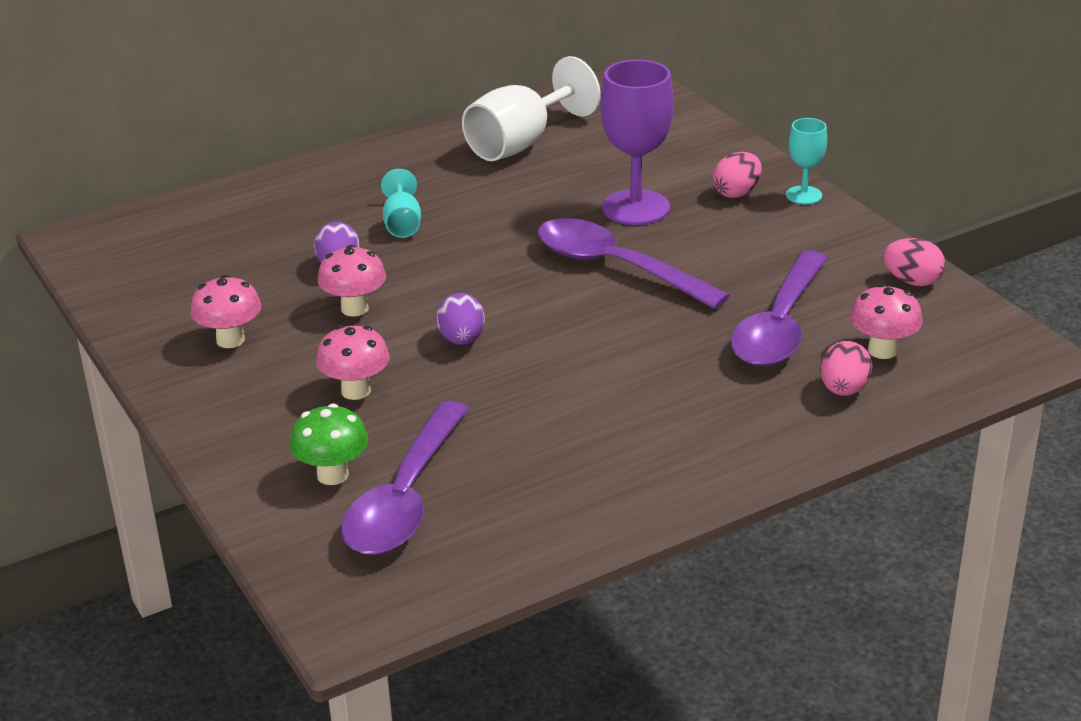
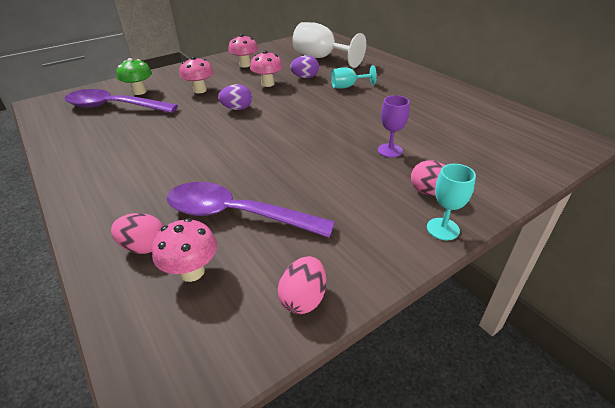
camera: 85 degrees right, 5 degrees up
(521, 143) = (455, 109): white goblet -> white goblet (321, 58)
(616, 267) = (312, 147): purple spoon -> none
(636, 208) = (390, 150): purple goblet -> purple goblet, size x0.53

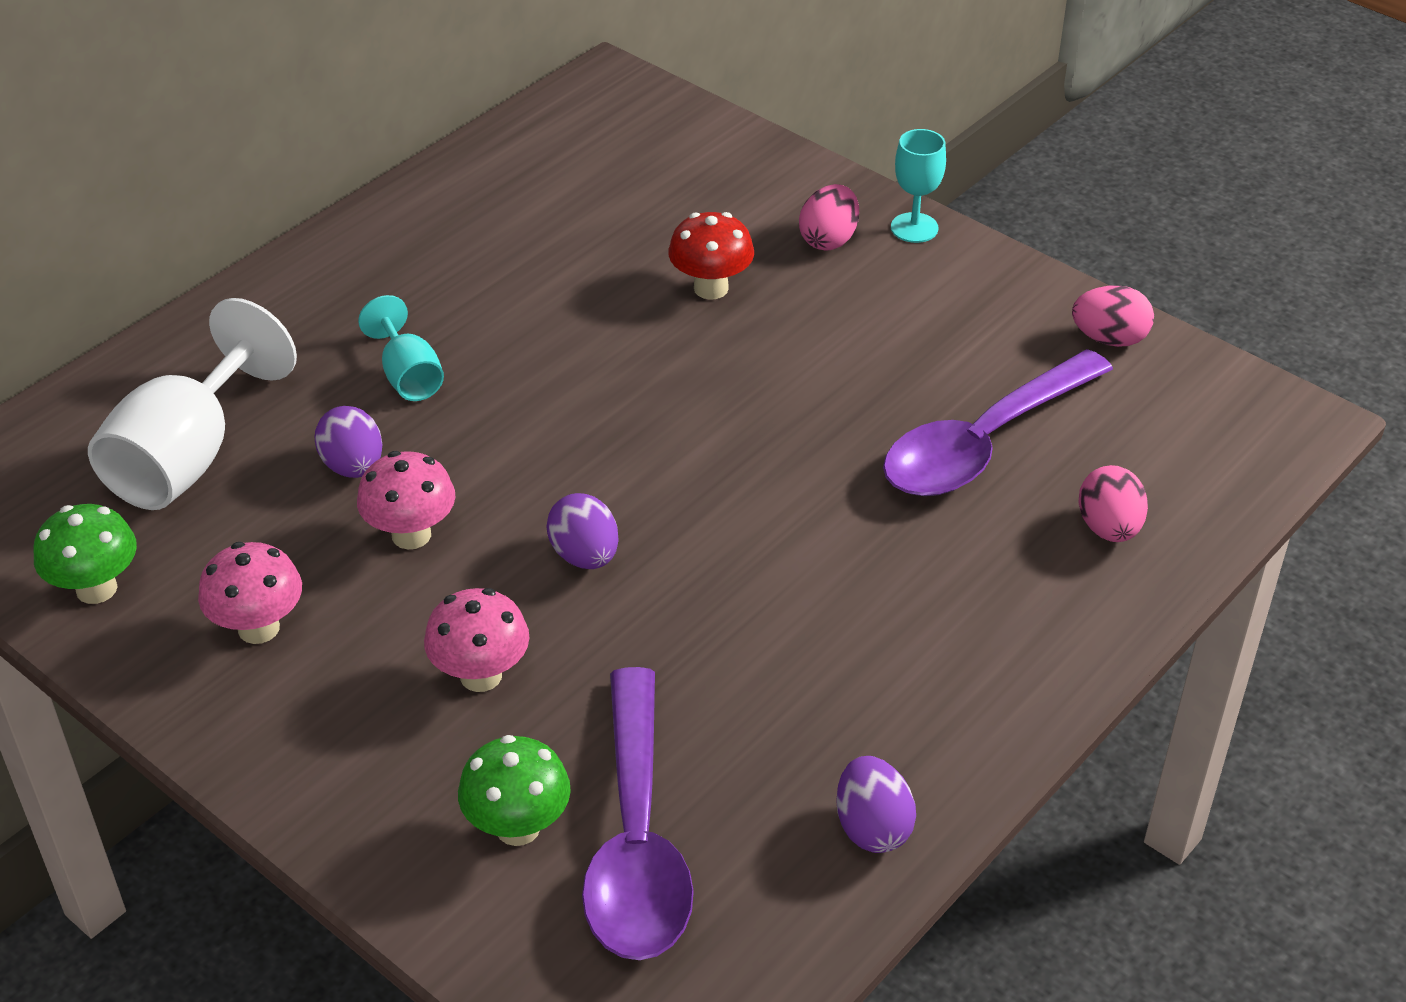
camera: 105 degrees left, 5 degrees up
(67, 145) = (872, 827): none -> purple egg
(192, 272) = (1125, 455): pink mushroom -> none
(236, 215) = (983, 443): purple spoon -> purple spoon turned 45 degrees clockwise
(274, 49) = (96, 589): none -> green mushroom
(390, 150) = (711, 288): purple goblet -> red mushroom

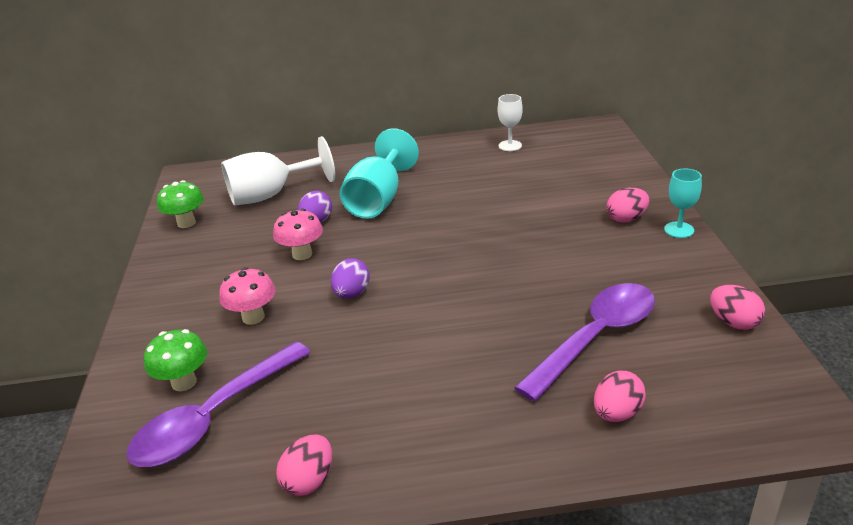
camera: 45 degrees right, 10 degrees down
(259, 628) = (211, 260): pink mushroom -> none
(408, 376) = (378, 200): turquoise goblet -> turquoise goblet, size x1.87
(503, 175) = (510, 146): none -> white goblet
(711, 288) = (543, 217): red mushroom -> none
(872, 827) = (309, 481): purple egg -> pink egg
(983, 443) = (596, 337): purple spoon -> purple spoon turned 135 degrees clockwise

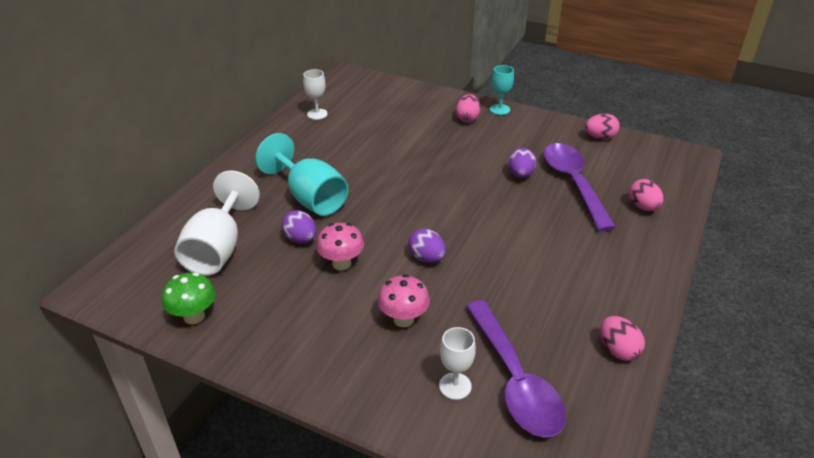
camera: 60 degrees left, 5 degrees up
(184, 382) = (455, 386): green mushroom -> white goblet
(563, 294) = (520, 175): none -> purple egg

